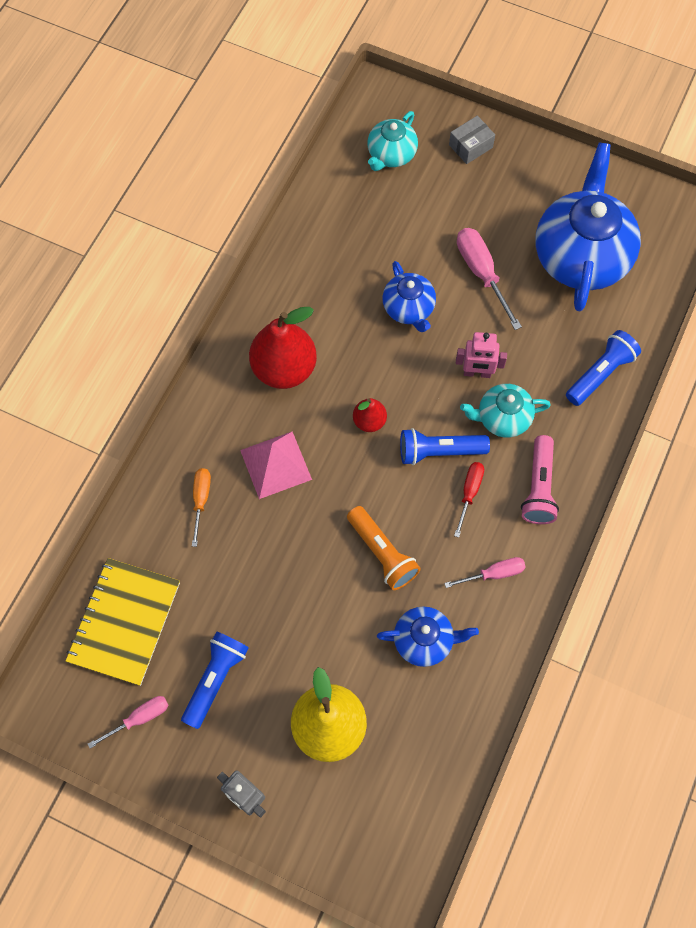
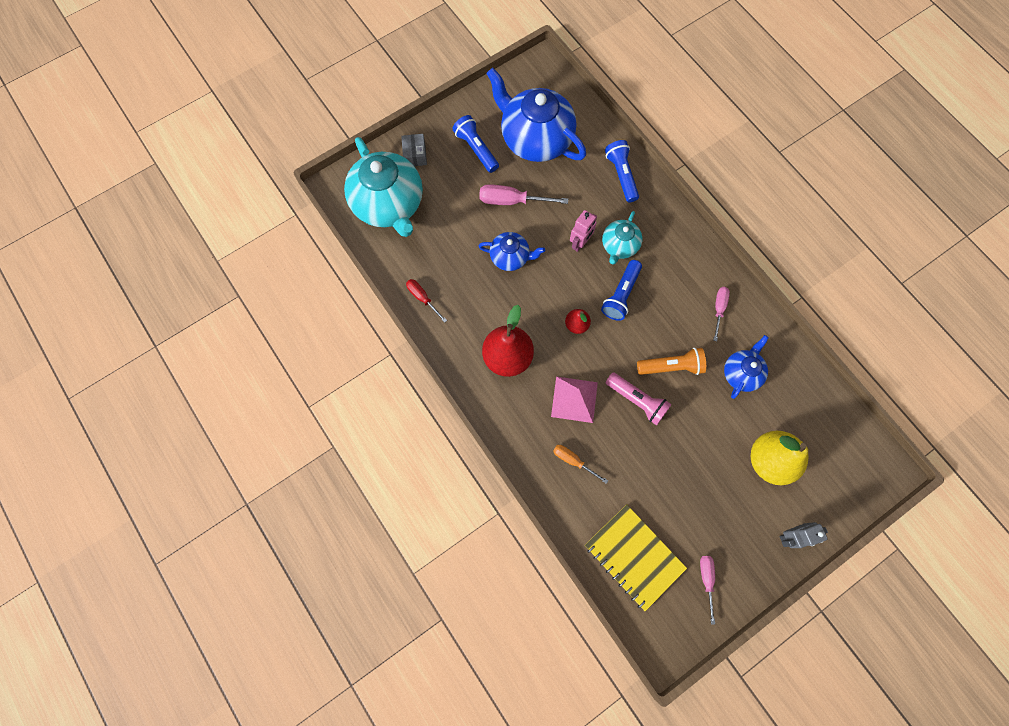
camera: 60 degrees left, 5 degrees up
(215, 679) = (704, 516): blue flashlight -> blue flashlight (476, 149)
(391, 155) = (389, 205): turquoise teapot -> turquoise teapot, size x1.95
(469, 493) = (658, 293): red screwdriver -> red screwdriver (422, 298)
(538, 487) = (676, 252): pink flashlight -> pink flashlight (637, 401)

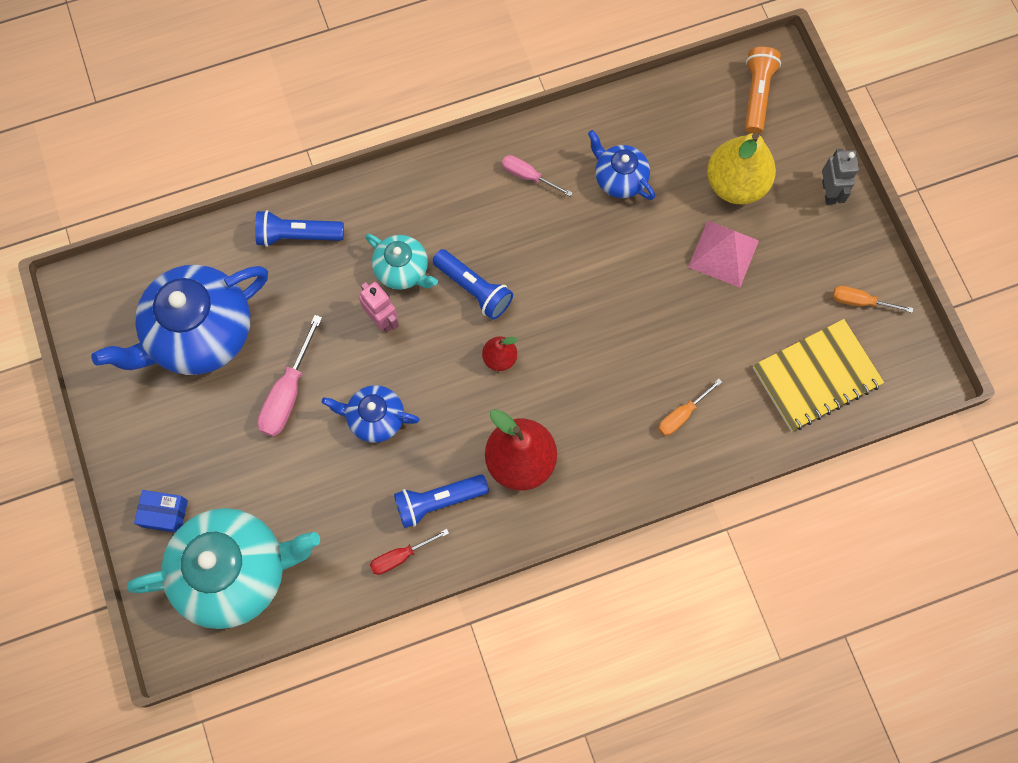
camera: 75 degrees left, 0 degrees up
(415, 155) = (164, 513): grey box -> blue box
(476, 149) = (187, 421): blue flashlight -> blue flashlight (438, 501)
(510, 257) = (375, 418): blue teapot -> blue teapot turned 105 degrees counterclockwise
(574, 399) = (601, 390): pink pyramid -> pink pyramid (723, 253)
(637, 401) = (623, 313): pink flashlight -> none
(671, 366) = (589, 258): orange flashlight -> orange flashlight (757, 95)
(706, 580) = (860, 302): pink screwdriver -> orange screwdriver

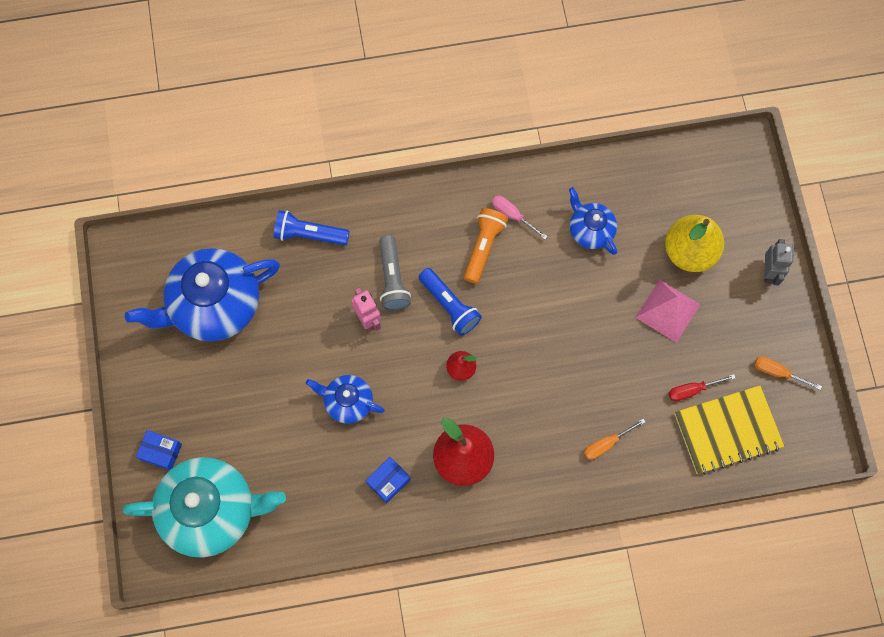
camera: 10 degrees right, 0 degrees up
(288, 393) = (279, 368): pink screwdriver -> none
(400, 556) = (349, 522): red screwdriver -> red screwdriver (692, 390)
(403, 270) = (392, 279): turquoise teapot -> grey flashlight
(438, 501) = (388, 481): blue flashlight -> blue box
(757, 95) = (723, 176): orange flashlight -> orange flashlight (483, 247)

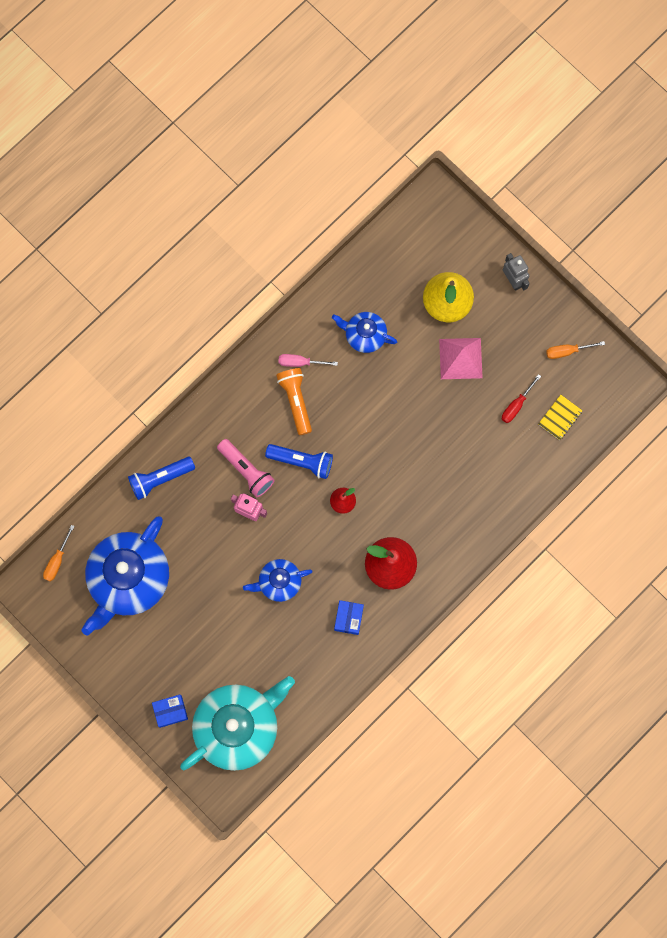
camera: 35 degrees left, 5 degrees up
(392, 279) = (246, 470): grey flashlight -> pink flashlight
(606, 444) = (482, 485): orange screwdriver -> orange screwdriver (57, 561)
(727, 430) = (560, 417): yellow notebook -> yellow notebook, size x0.49

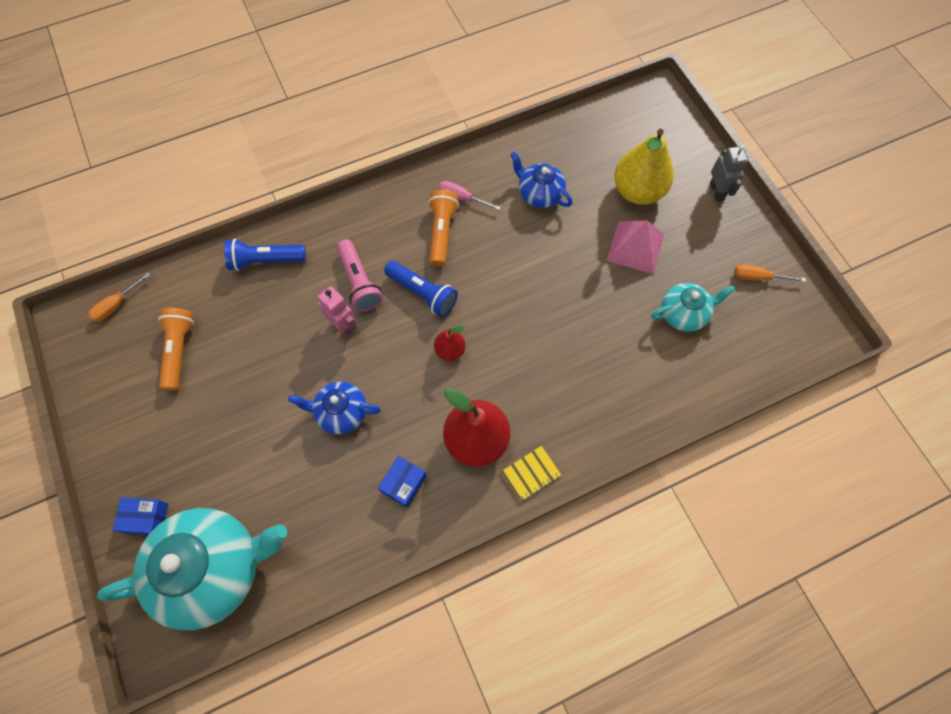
camera: 20 degrees right, 10 degrees down
(129, 579) = (179, 350): blue teapot -> orange flashlight
(516, 405) = (683, 314): red screwdriver -> turquoise teapot
(560, 417) = (731, 343): yellow notebook -> yellow notebook (530, 474)

